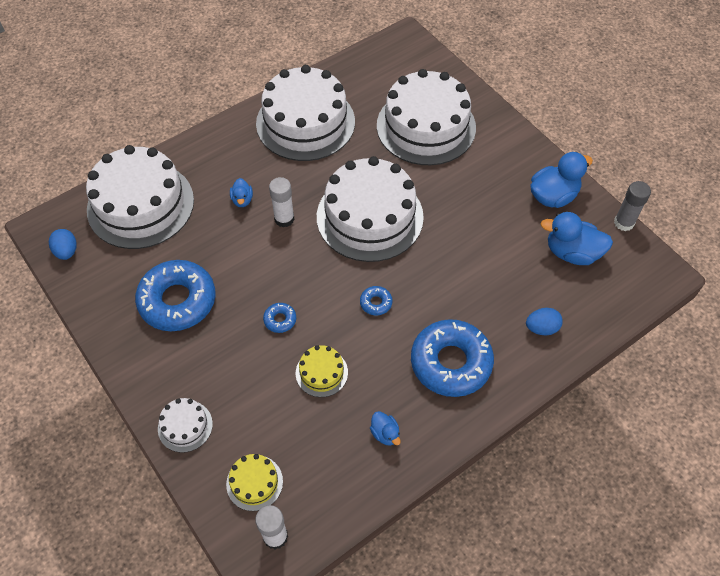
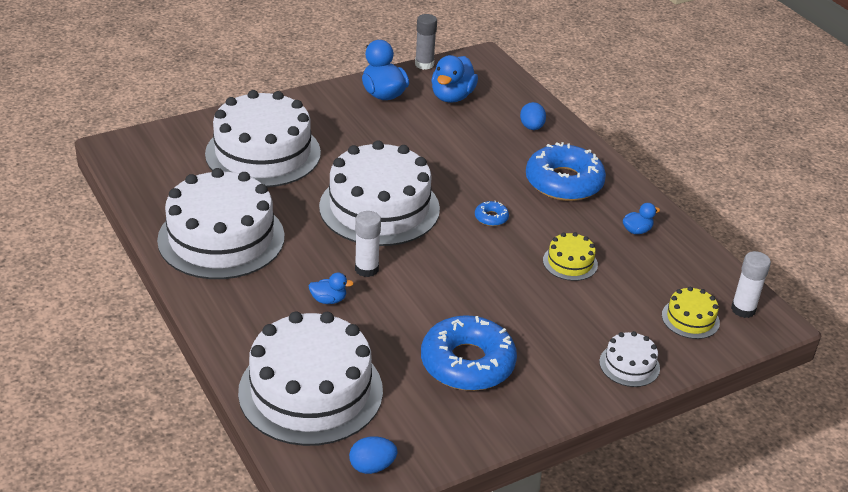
camera: 85 degrees left, 20 degrees down
(280, 320) = (503, 285): blue donut -> none

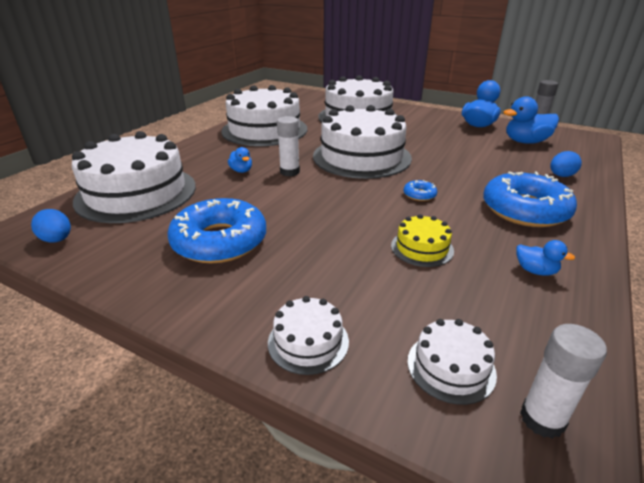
camera: 60 degrees right, 5 degrees down
(690, 319) = (451, 367): yellow cake -> white cake

